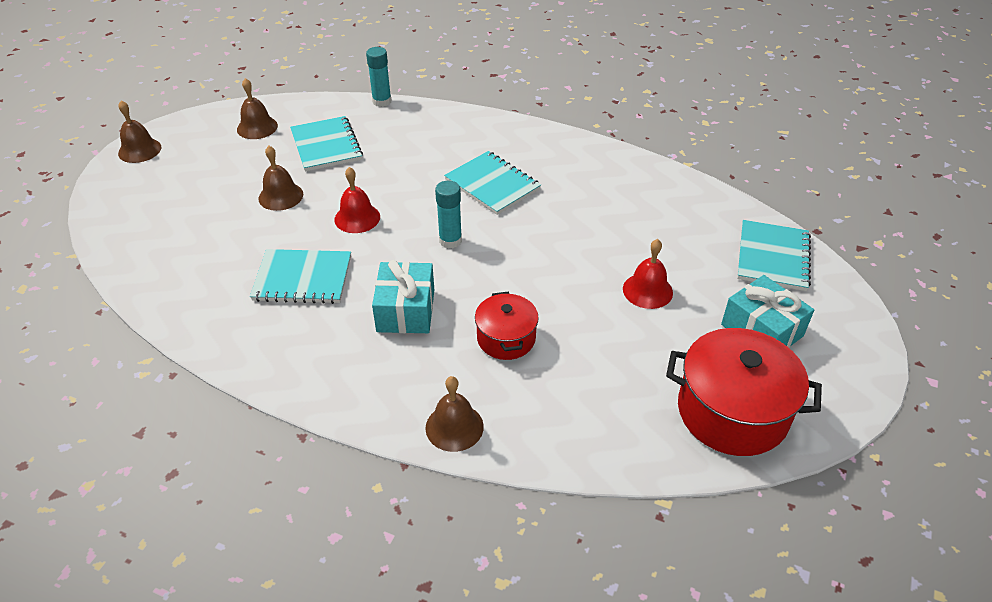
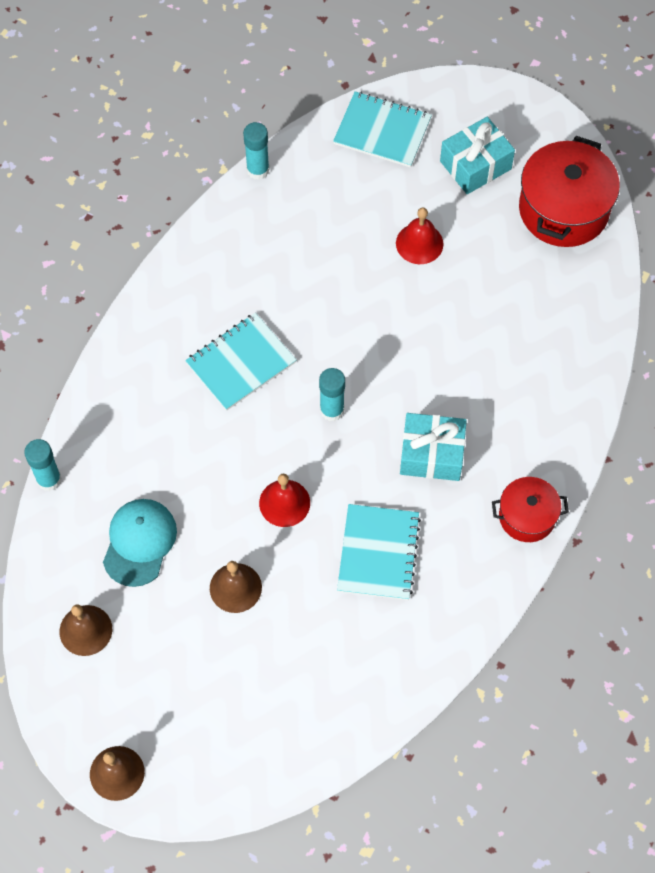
camera: 85 degrees left, 20 degrees up
(326, 145) = (139, 542): turquoise notebook -> turquoise cap
(454, 427) = (573, 417): brown bell -> none
(506, 338) = (473, 369): red pot -> red pot (527, 516)
(693, 181) = (258, 170): none -> turquoise glue stick

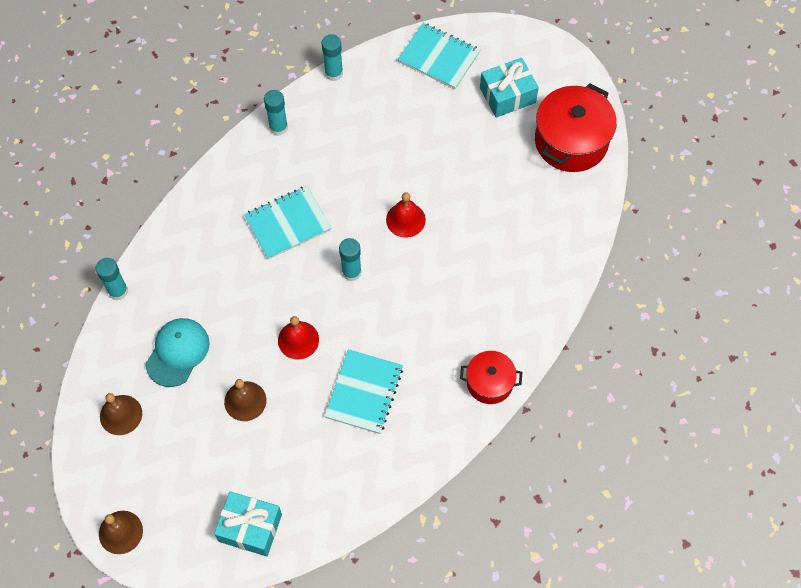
camera: 10 degrees right, 0 degrees up
(204, 247) = (278, 127): none -> turquoise glue stick
(419, 243) = (449, 150): red bell -> red bell (405, 219)
(431, 454) = (423, 320): turquoise gift -> turquoise gift (250, 528)

